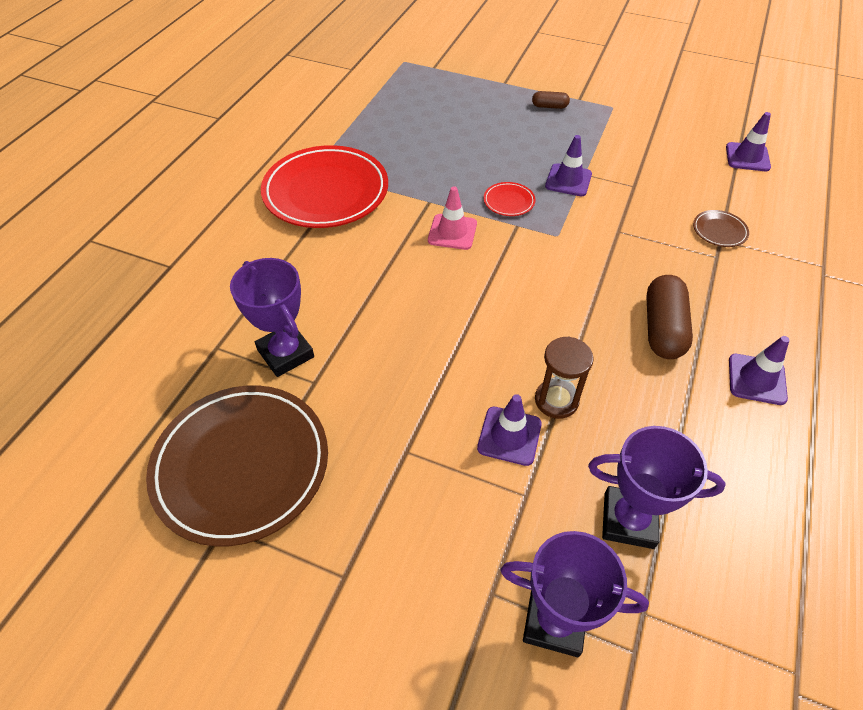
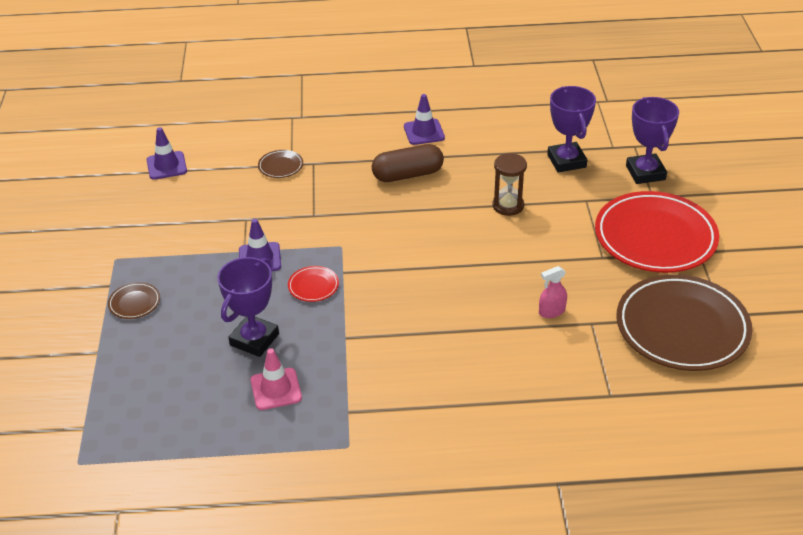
camera: 115 degrees left, 10 degrees down
(285, 353) = (581, 351): purple trophy -> purple trophy (254, 339)
(326, 192) = (378, 418): red plate -> red plate (655, 237)
(355, 356) = (551, 311): none -> pink spray bottle
(452, 232) = (378, 307): pink traffic cone -> pink traffic cone (276, 389)
(509, 436) = (552, 217): purple traffic cone -> none
(549, 106) = (134, 303): brown capsule -> brown plate

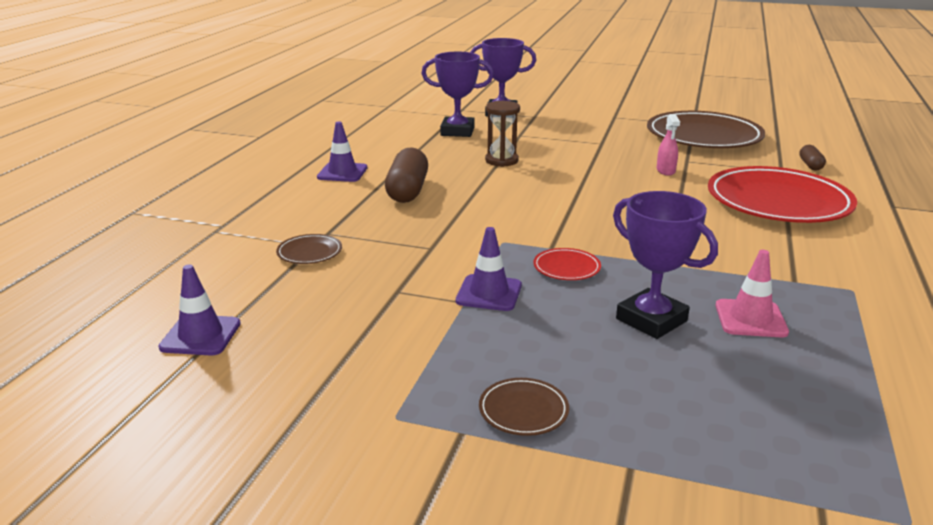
camera: 70 degrees left, 15 degrees down
(644, 418) = (810, 165): none -> brown capsule
(655, 237) = (587, 124): red plate -> red plate (778, 202)

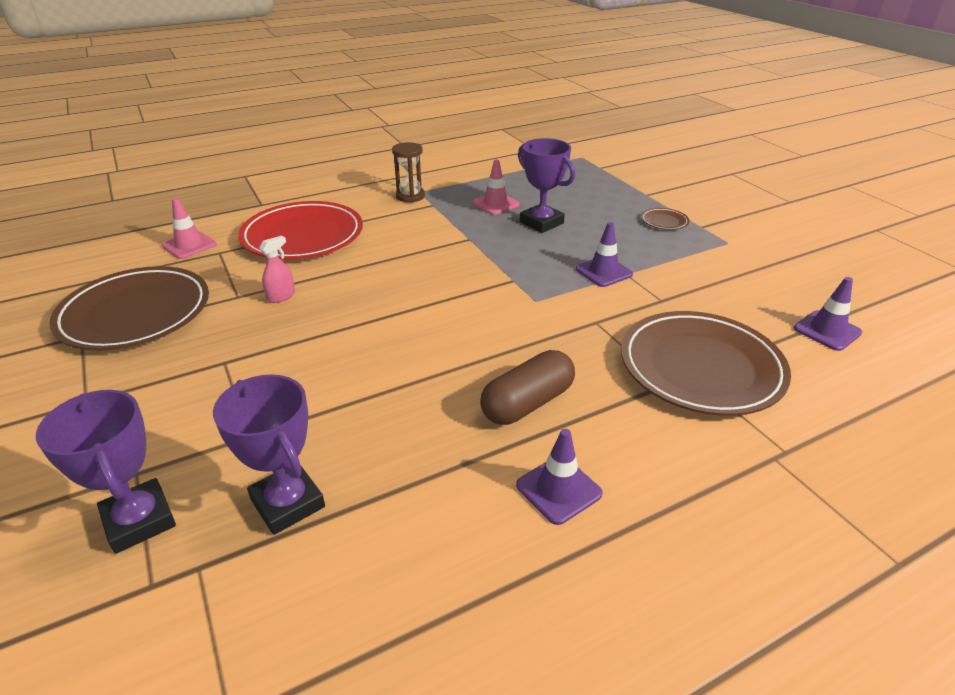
camera: 135 degrees left, 10 degrees up
(309, 252) = (701, 368): brown plate -> brown plate, size x2.47
(501, 160) = (364, 396): brown hourglass -> brown hourglass (410, 196)
(566, 268) = (530, 264): red plate -> none
(651, 320) = (541, 223): purple trophy -> purple trophy turned 45 degrees counterclockwise
(810, 165) = (189, 245): brown capsule -> pink traffic cone

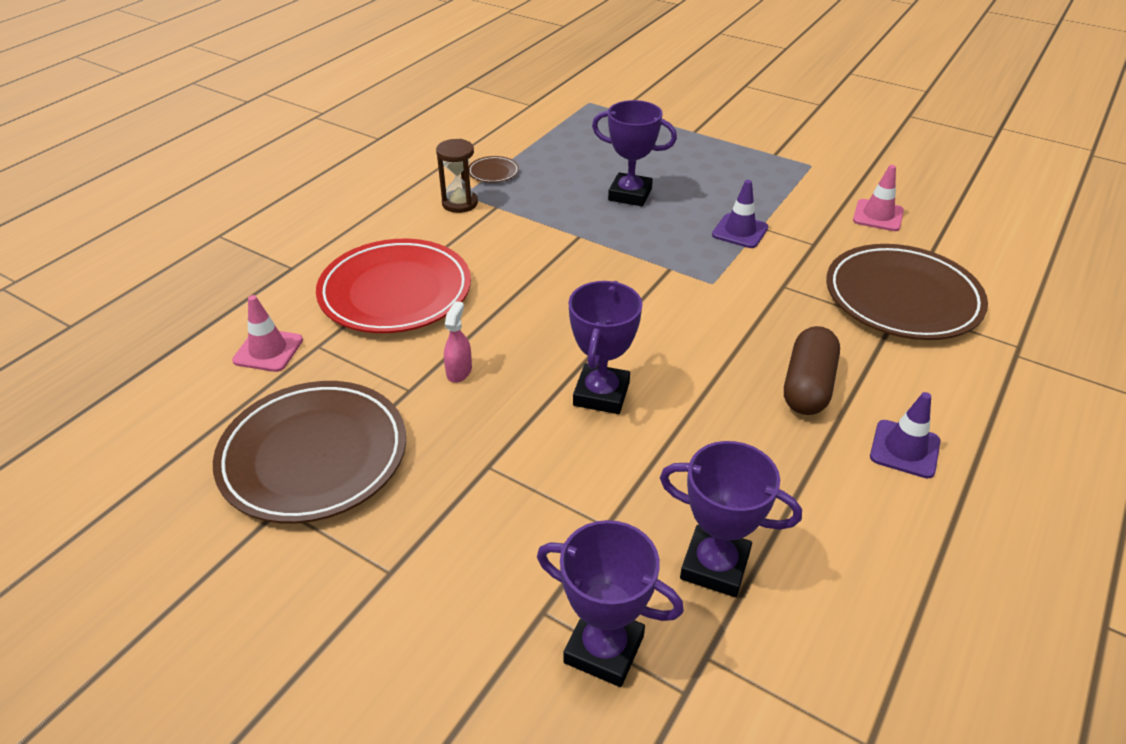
camera: 30 degrees left, 5 degrees up
(356, 346) = (601, 394): none -> purple trophy
(495, 204) = (561, 186): pink traffic cone -> pink traffic cone (878, 216)
(664, 221) = (738, 158): brown plate -> brown plate (493, 172)
(827, 331) = (957, 229): purple traffic cone -> none

